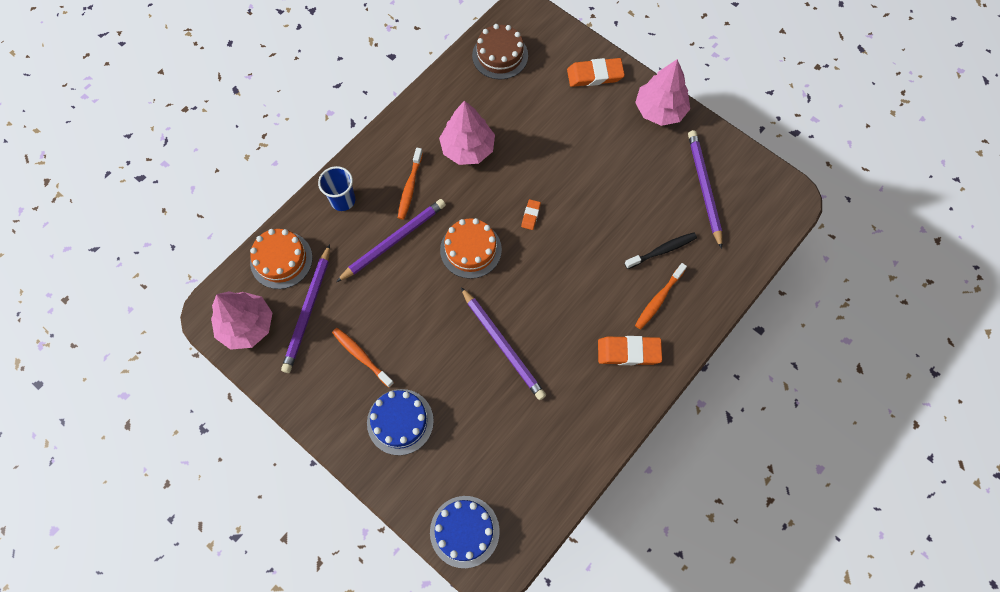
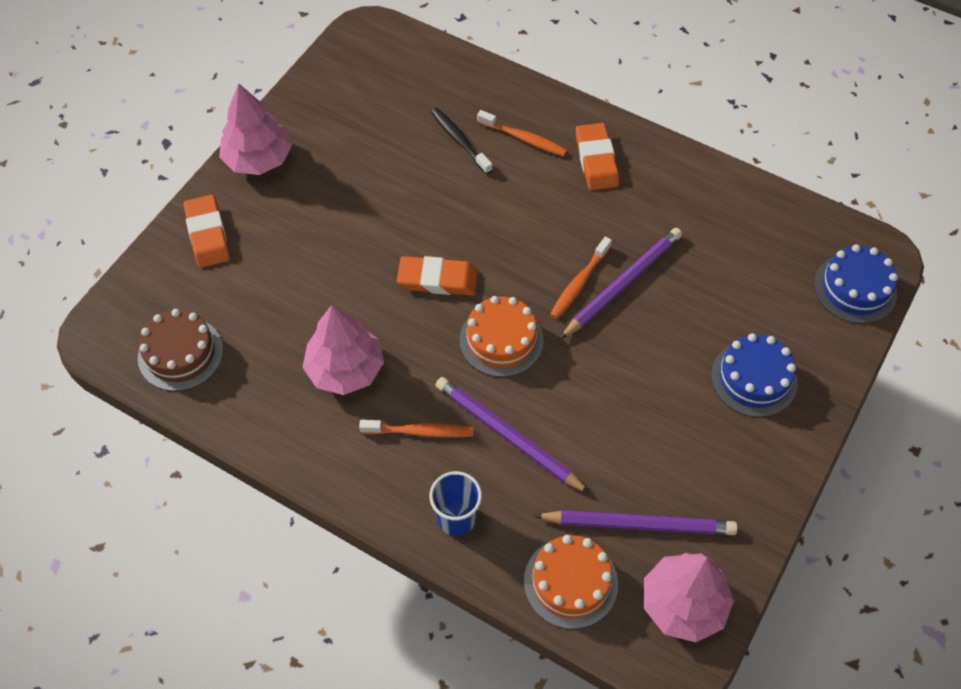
camera: 100 degrees left, 10 degrees down
(361, 356) = (684, 441): orange toothbrush -> orange toothbrush (579, 283)
(530, 215) = (437, 279): orange eraser -> orange eraser, size x1.94
(704, 188) = (367, 108): purple pencil -> none

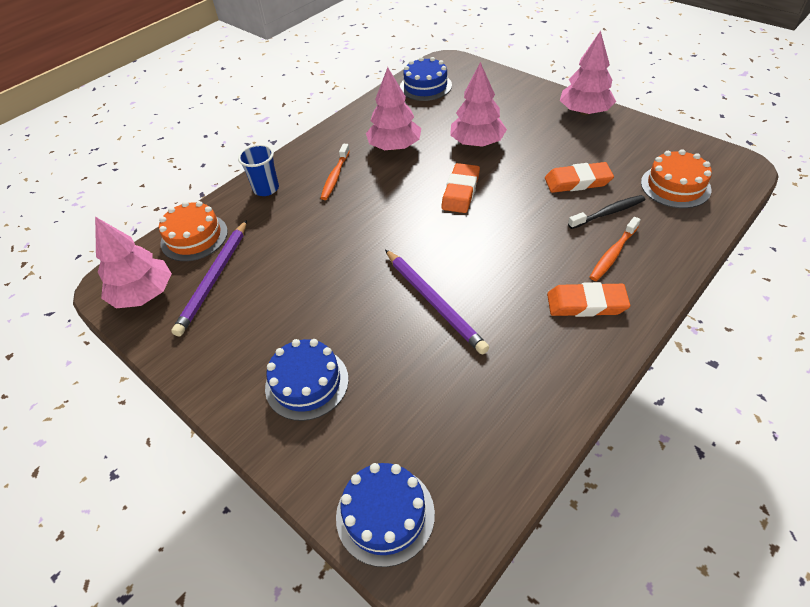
camera: 105 degrees right, 10 degrees down
(180, 353) = (425, 86): brown cake -> blue cake
(207, 234) = (516, 93): orange eraser -> orange eraser (577, 181)
(332, 271) = (477, 143): none -> pink tree
(501, 340) = (397, 221): orange cake -> orange cake (675, 186)
(507, 436) = (315, 217): purple pencil -> none
(579, 283) = (441, 272): orange toothbrush -> none

